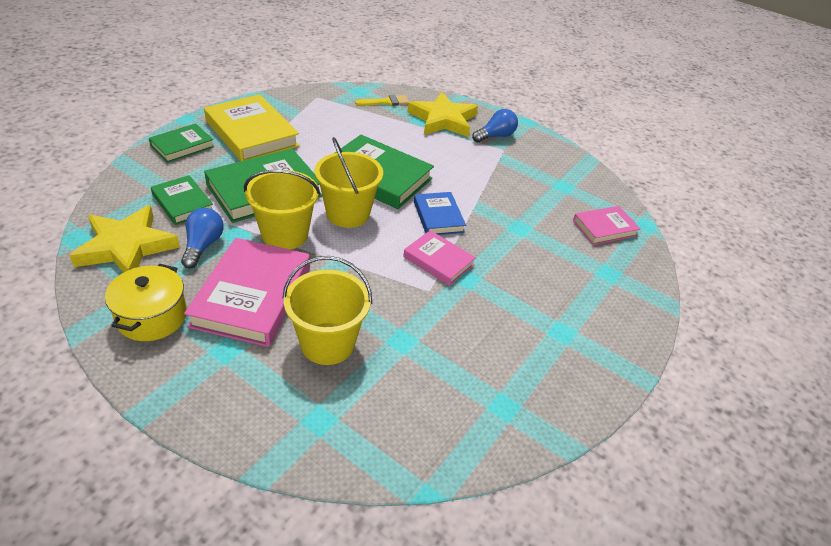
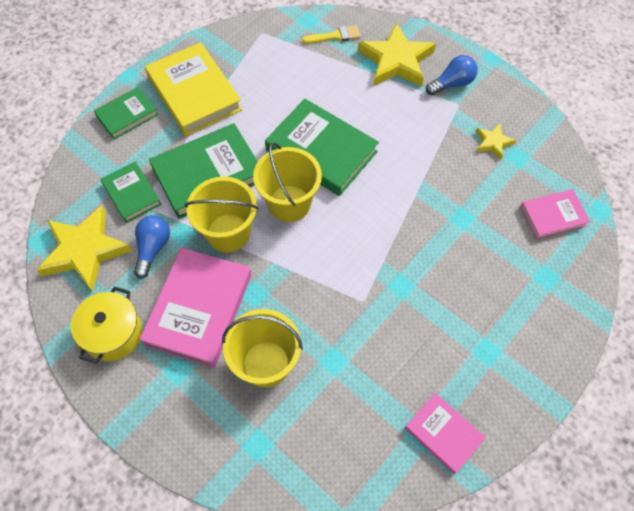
camera: 10 degrees right, 20 degrees up
(438, 217) = (379, 205): blue book -> none
(438, 261) = (375, 264): pink book -> pink book (443, 434)
(539, 176) = (493, 142): none -> yellow star

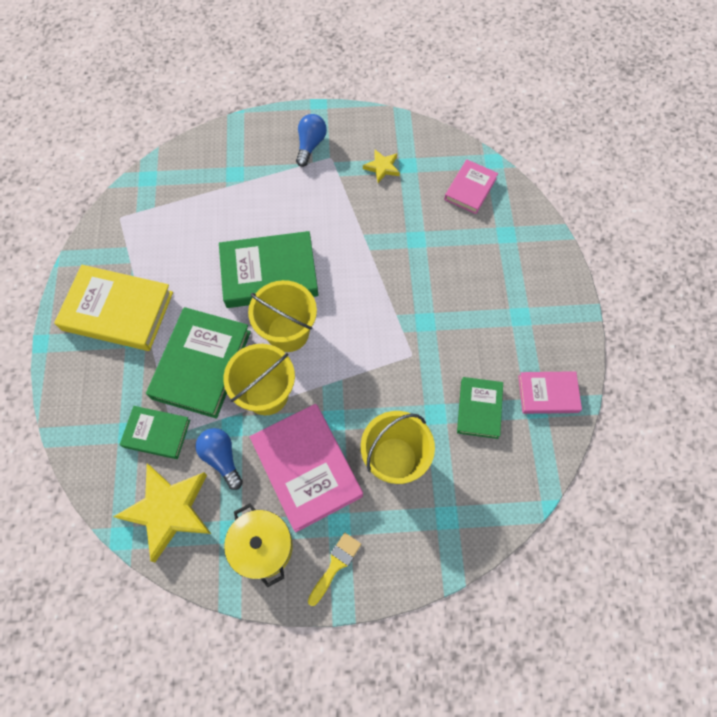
camera: 45 degrees left, 5 degrees up
(127, 115) = (79, 376): green book -> green book (479, 409)
(335, 36) = (184, 174): yellow brush -> yellow brush (335, 565)
(396, 60) = (252, 158): yellow star -> none

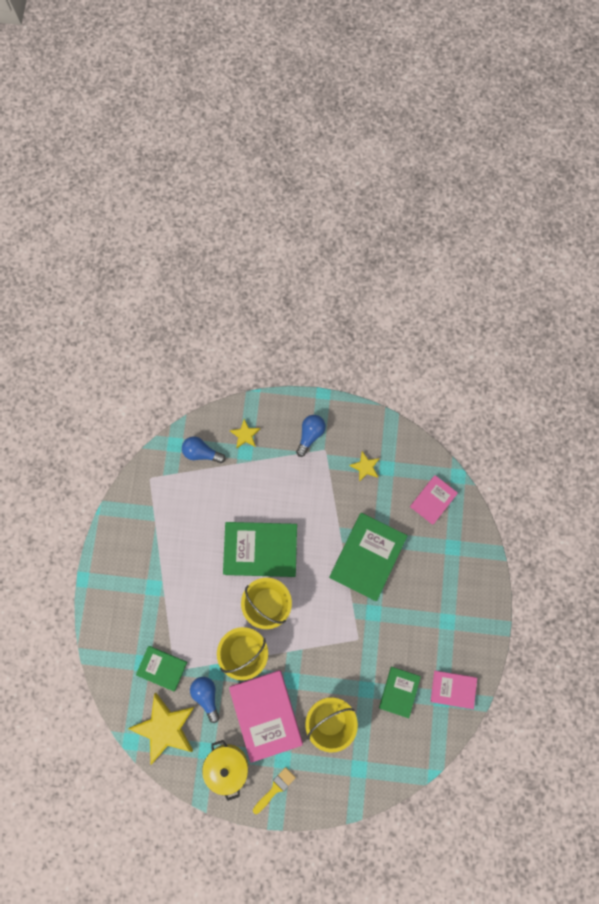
camera: 10 degrees right, 10 degrees up
(118, 311) = (142, 562): yellow book -> none
(181, 181) = (201, 452): none -> blue light bulb
(201, 364) = (200, 619): green book -> green book (367, 557)
(232, 156) = (245, 435): none -> yellow star

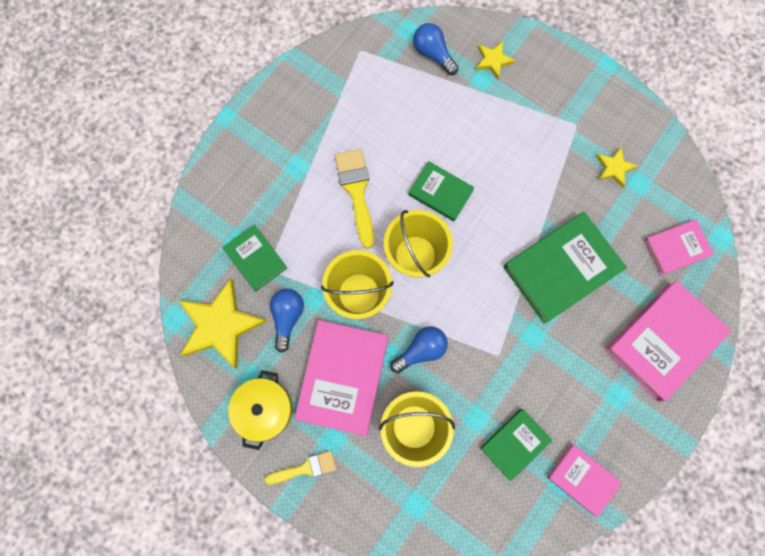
camera: 30 degrees right, 0 degrees up
(204, 581) = (356, 191): none -> yellow brush
(260, 549) = (440, 193): green book -> green book, size x0.57
(310, 435) = (568, 99): blue light bulb -> blue light bulb (421, 350)
(456, 568) = (663, 341): none -> pink book

